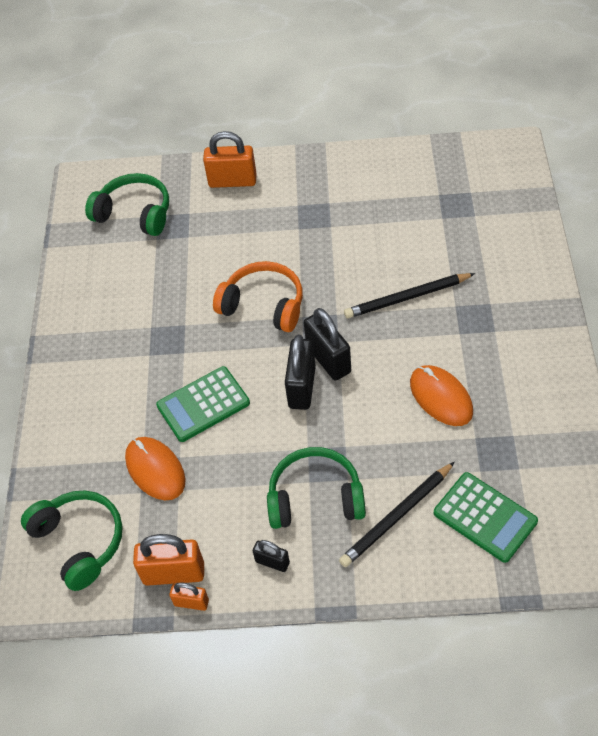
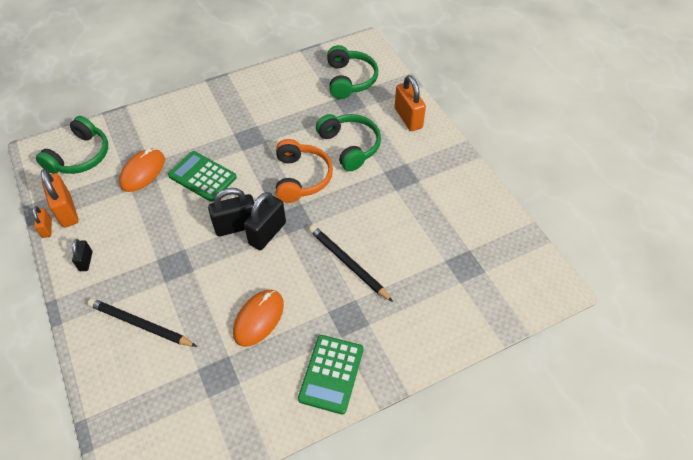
camera: 60 degrees right, 0 degrees up
(315, 498) = (144, 268): green headphones -> green headphones (350, 146)
(485, 517) = (154, 386): green calculator -> green calculator (331, 374)

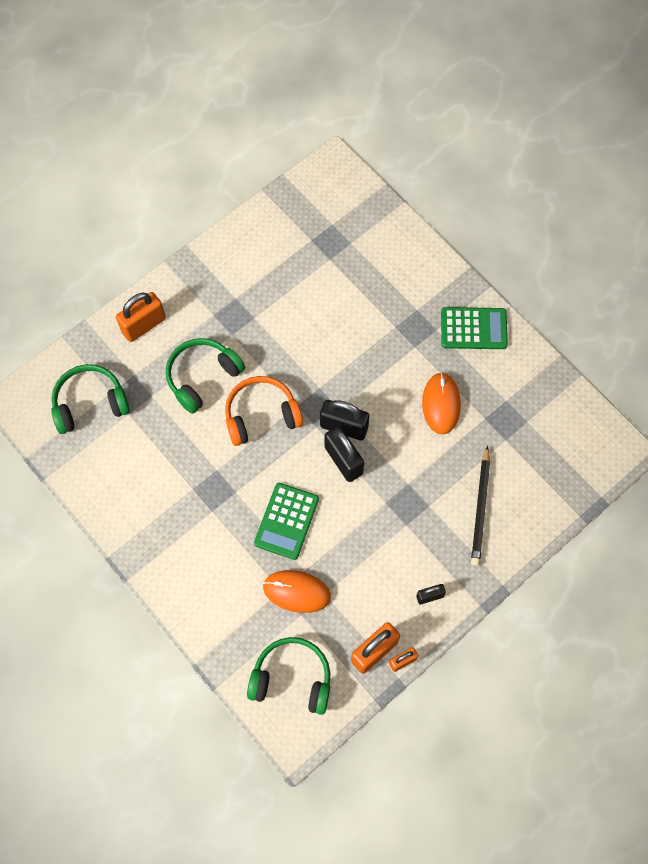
camera: 105 degrees left, 15 degrees up
(258, 318) = (441, 404): orange mouse -> orange mouse turned 75 degrees clockwise
(348, 263) = (358, 342): black pencil -> none

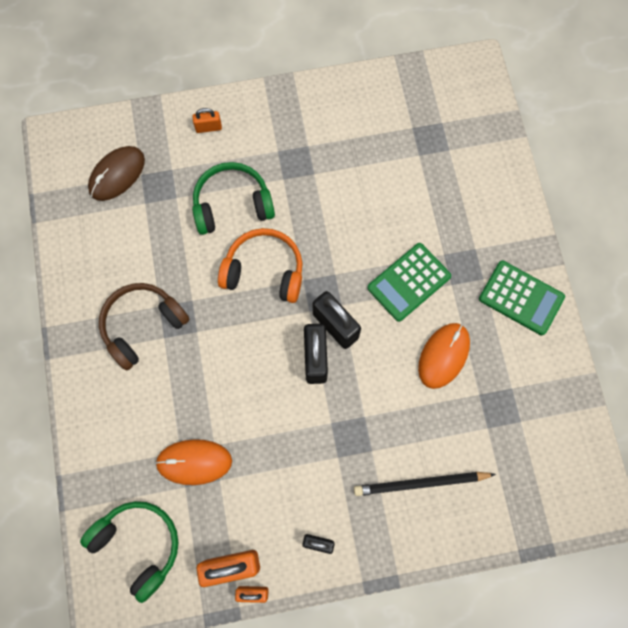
camera: 30 degrees right, 5 degrees up
(90, 403) = (117, 174): green headphones -> brown mouse
(144, 325) = (208, 127): orange padlock -> orange padlock, size x0.55
(188, 511) = (142, 325): none -> brown headphones
(286, 521) = (226, 387): green calculator -> green calculator (409, 282)
(296, 592) = (194, 462): orange mouse -> orange mouse turned 45 degrees counterclockwise
(480, 508) = (421, 483): black pencil -> black pencil turned 45 degrees clockwise

